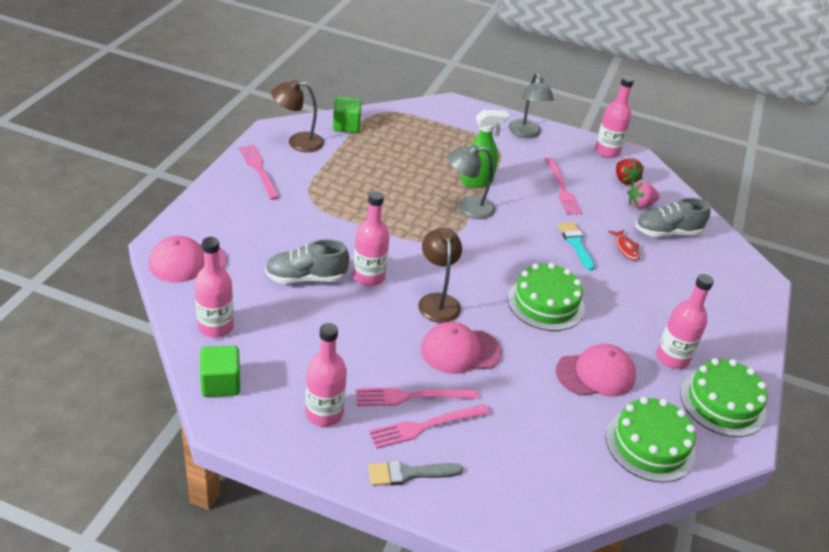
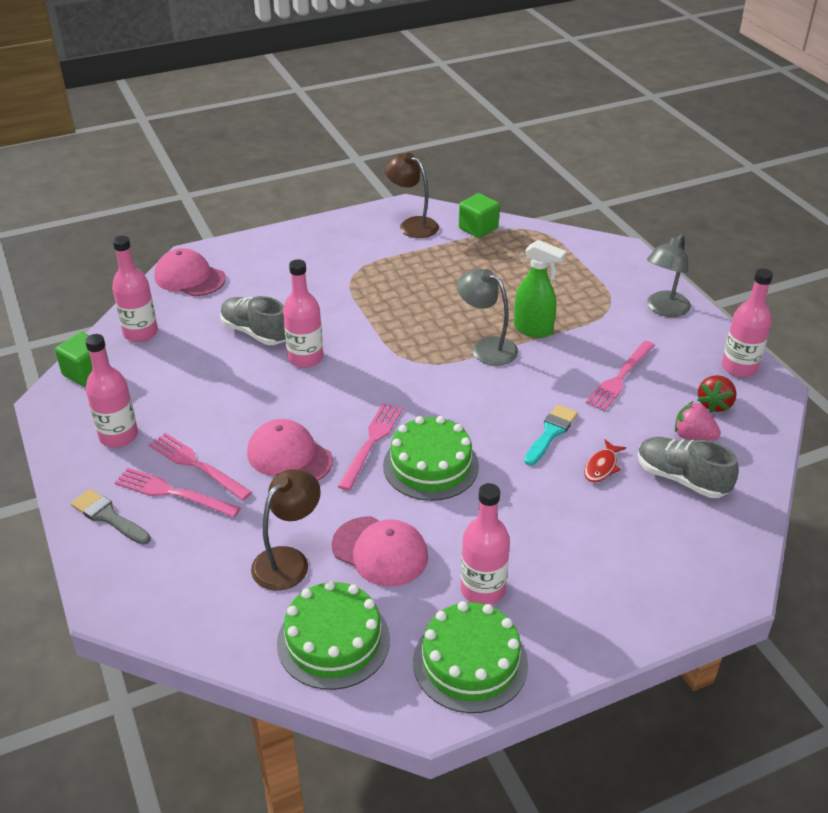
camera: 50 degrees right, 0 degrees up
(258, 169) = (345, 233): pink fork -> pink fork (371, 442)
(437, 301) = (333, 408): brown lamp -> brown lamp (288, 560)

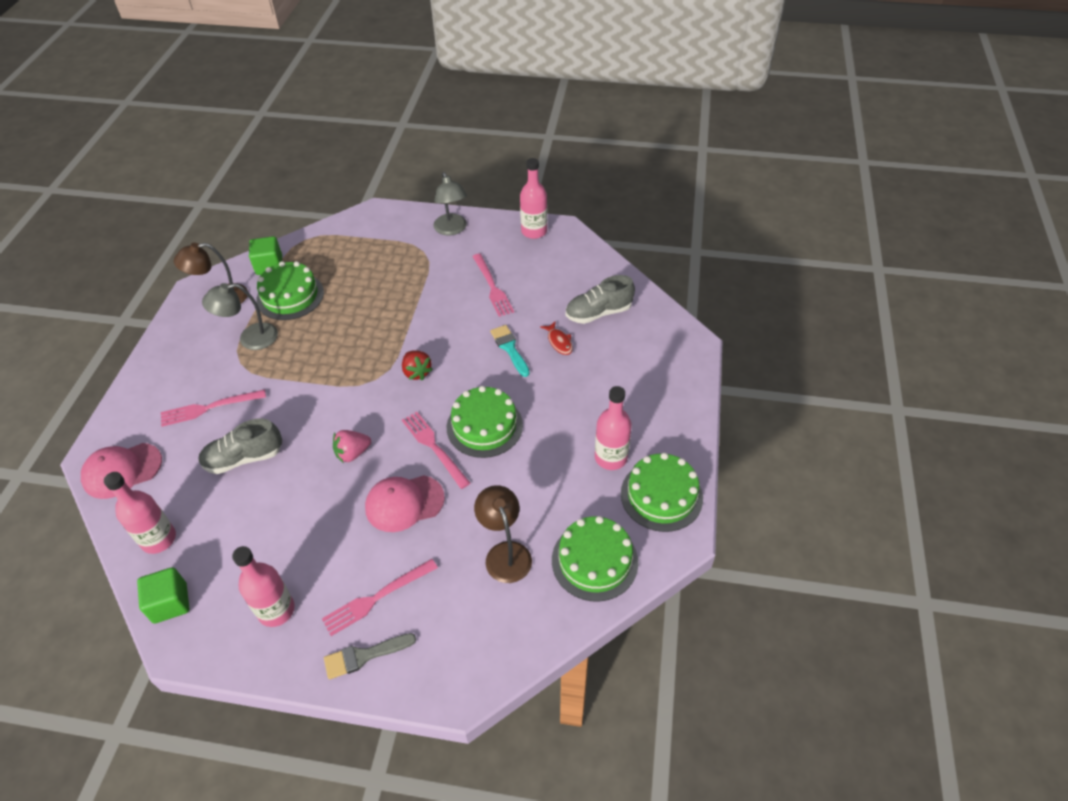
camera: 55 degrees left, 10 degrees up
(196, 465) = (360, 568): pink fork -> pink fork (209, 408)
(305, 358) = (307, 441): pink bottle -> none
(380, 551) = (538, 495): pink cap -> none
(457, 259) = (290, 296): none -> green cake
(486, 347) = (400, 333): grey lamp -> grey lamp (250, 338)
(533, 329) = (407, 300): green spray bottle -> none
(693, 436) = (570, 287): pink strawberry -> pink strawberry (352, 453)
(714, 404) = (553, 261): red strawberry -> red strawberry (417, 372)

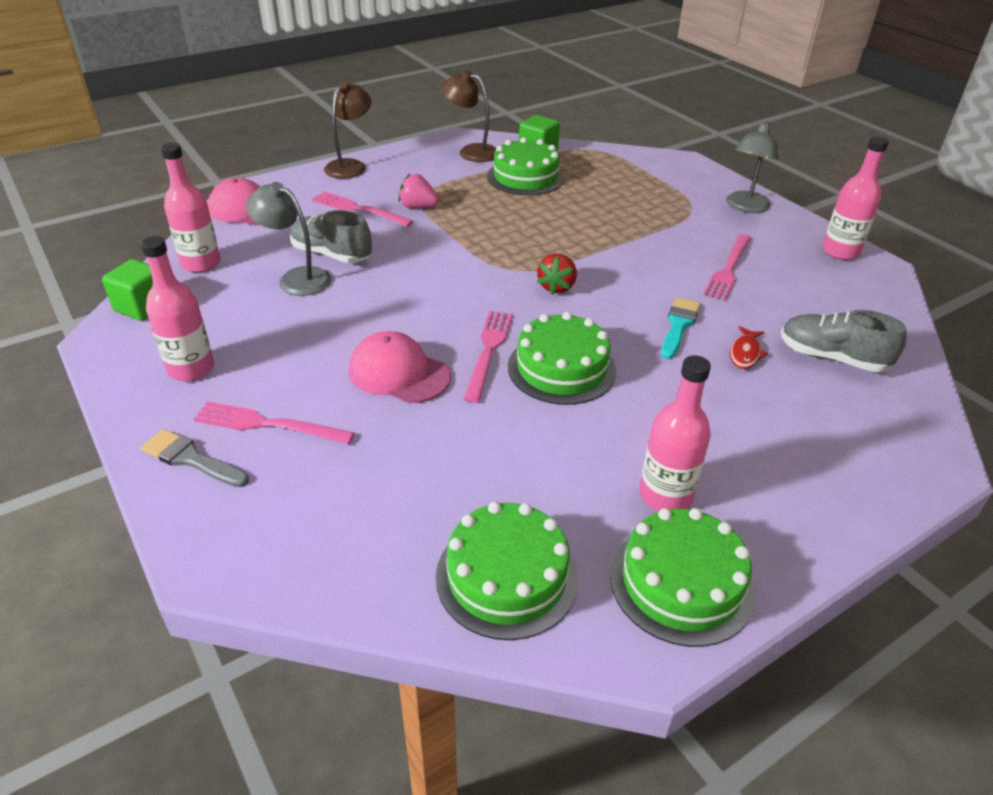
camera: 45 degrees right, 10 degrees down
(250, 338) = (454, 186): grey lamp -> grey lamp (296, 278)
(352, 453) = (413, 307): pink strawberry -> pink strawberry (418, 207)
(505, 553) = (426, 486): brown lamp -> brown lamp (350, 166)

